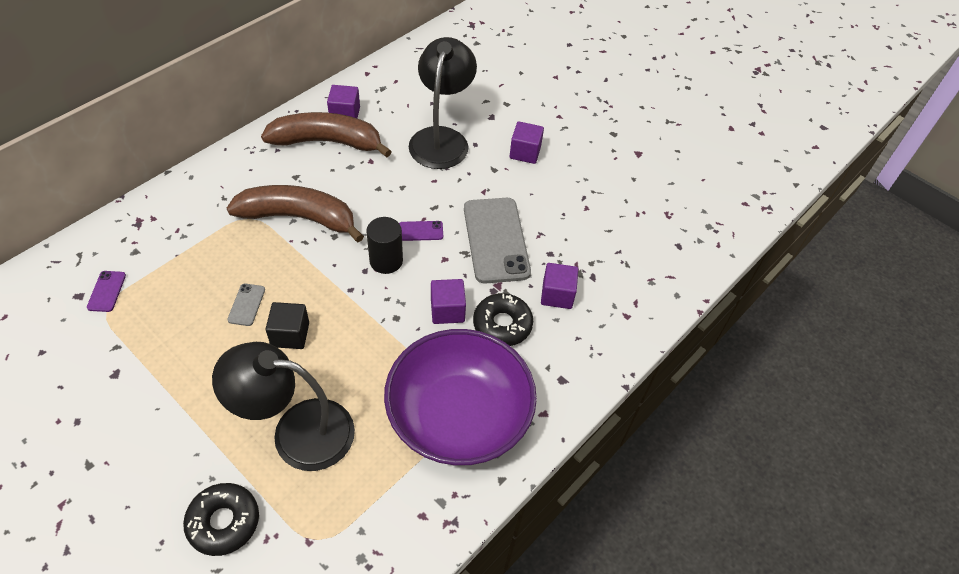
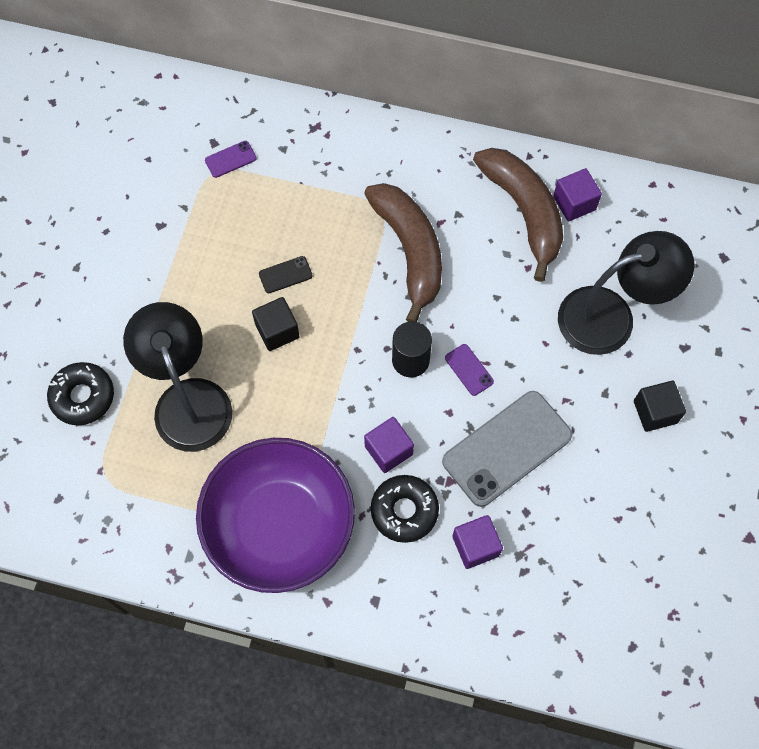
camera: 65 degrees right, 15 degrees up
(246, 305) = (285, 275): grey phone -> black phone
(525, 152) = (655, 412): purple cube -> black cube

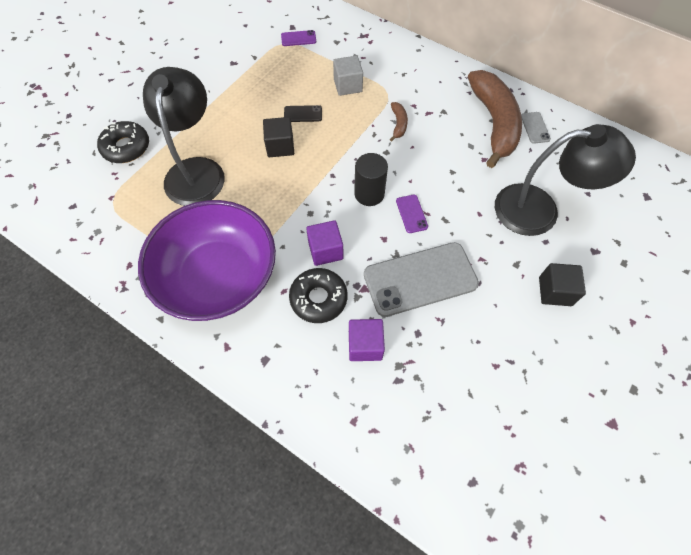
camera: 20 degrees right, 5 degrees down
(325, 214) = (348, 85): none -> grey cube
(410, 251) = (398, 124): brown banana -> brown banana, size x0.41
(574, 203) = (535, 128): purple cube -> grey phone

